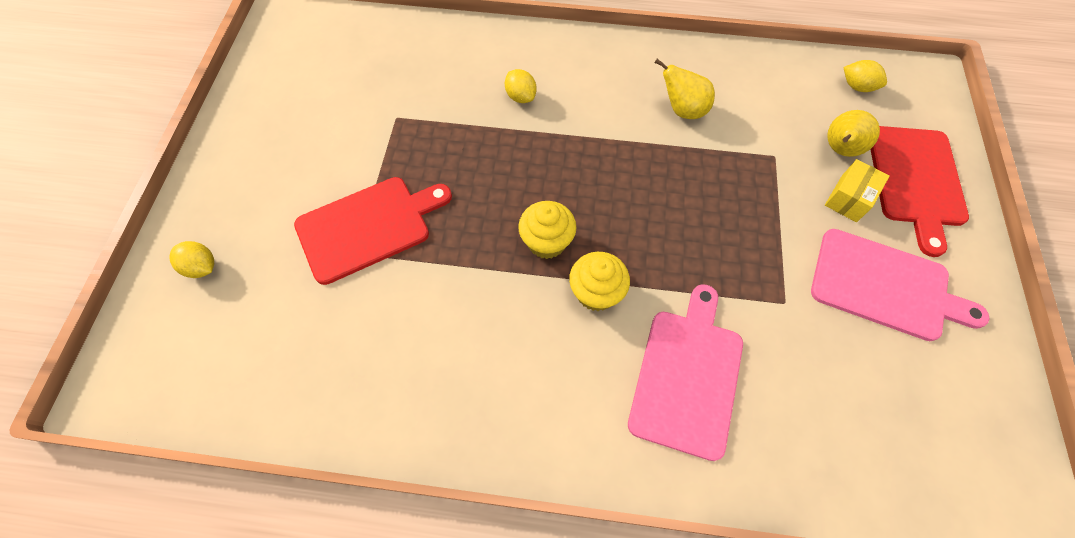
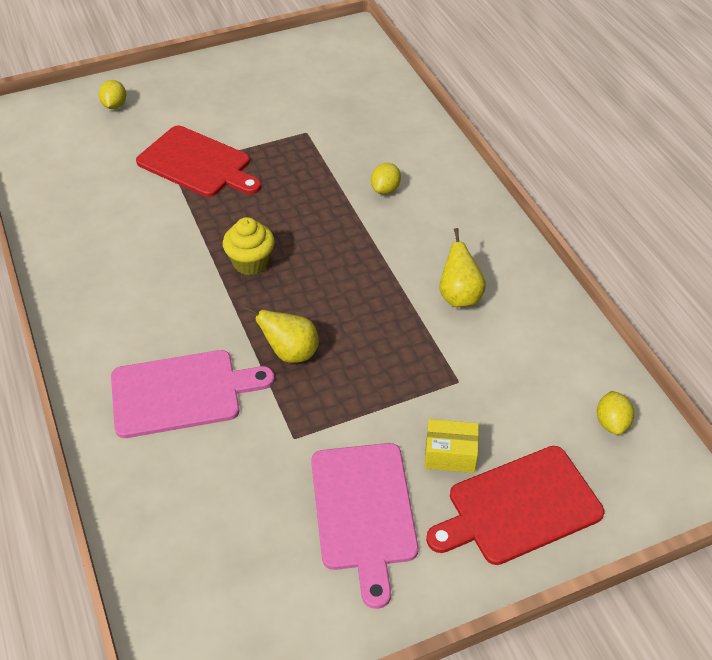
camera: 60 degrees right, 15 degrees down
(596, 293) = (223, 309): yellow cupcake -> none
(839, 150) = (508, 430): yellow pear -> yellow pear (290, 353)

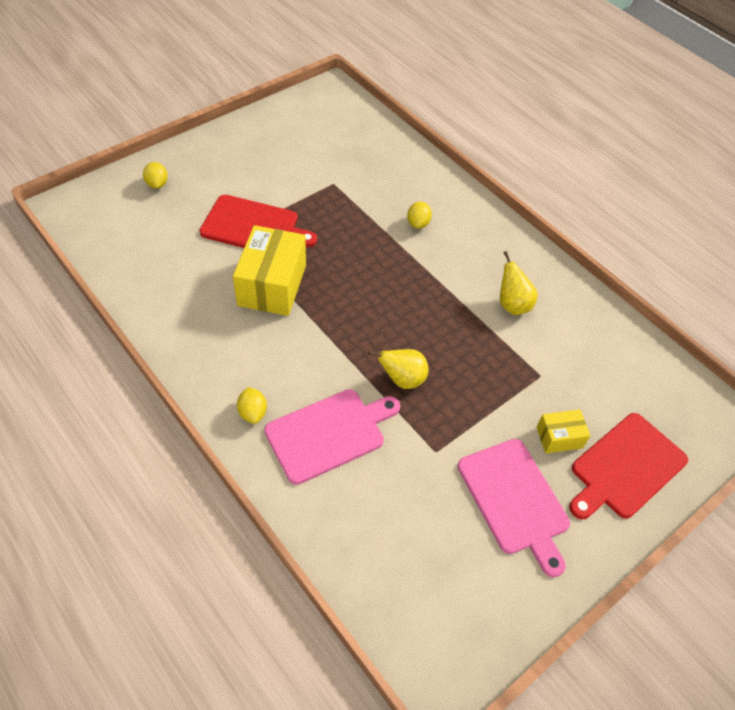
camera: 20 degrees left, 5 degrees up
(190, 227) = (272, 285): none -> yellow box
(251, 262) = (336, 307): yellow cupcake -> none
(611, 422) = (662, 385): yellow lemon -> yellow lemon (253, 412)

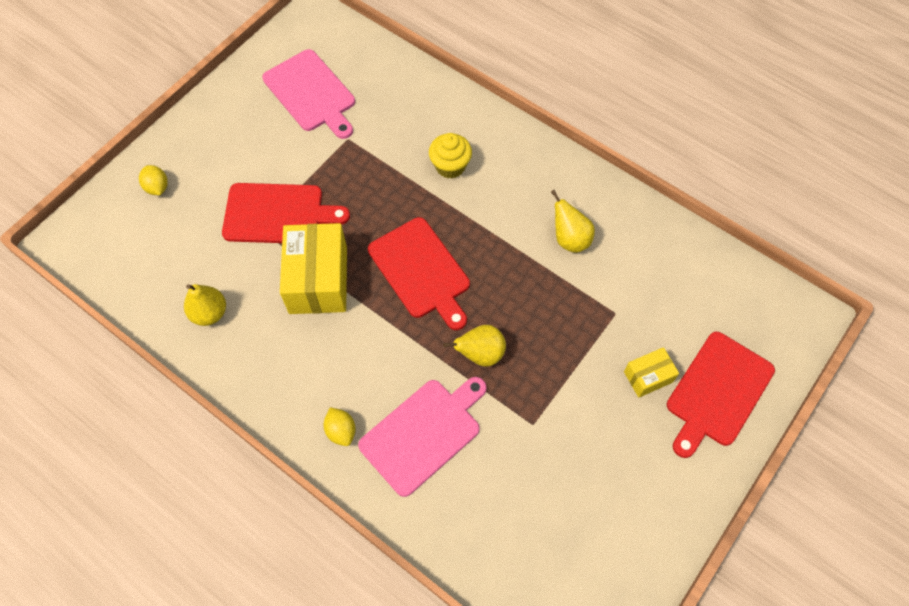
camera: 10 degrees left, 10 degrees up
(167, 289) = (209, 313): none -> yellow pear
(367, 299) = (421, 271): none -> red cutting board
(418, 223) = (450, 166): yellow lemon -> yellow cupcake
(514, 500) = (620, 455): pink cutting board -> pink cutting board (311, 93)

